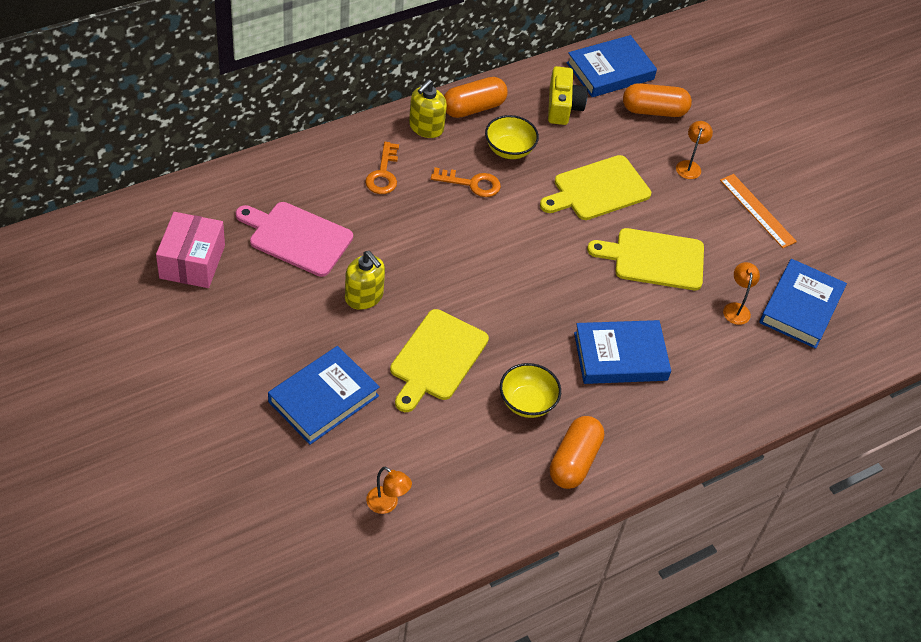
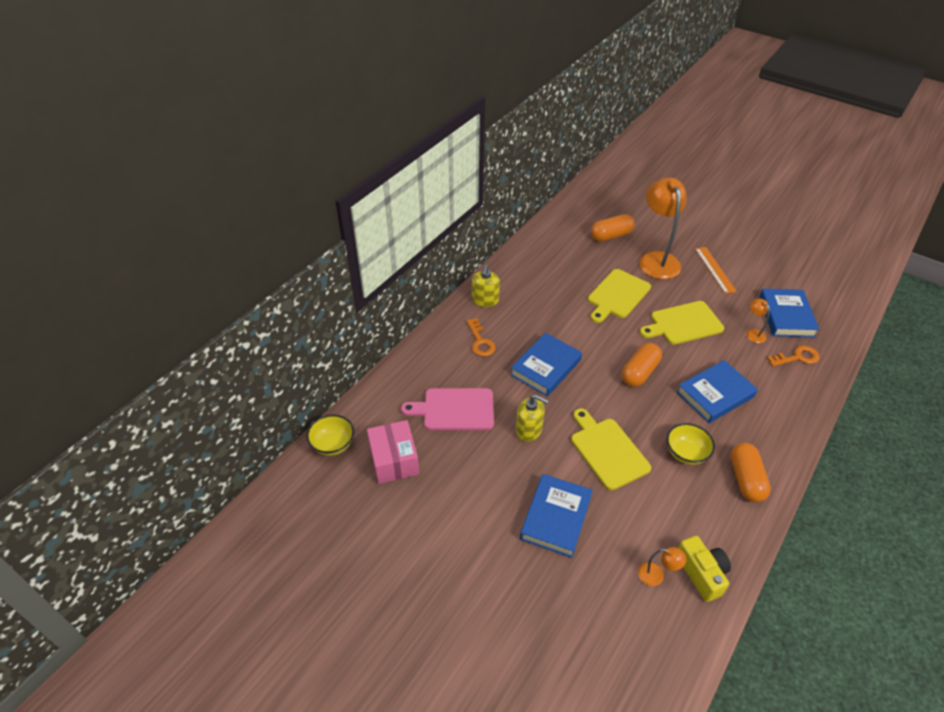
camera: 20 degrees left, 5 degrees down
(437, 358) = (607, 451): yellow cutting board -> yellow cutting board turned 150 degrees clockwise
(471, 184) = (540, 324): orange key -> orange key (797, 357)
(473, 108) = (505, 276): orange capsule -> orange capsule (639, 372)
(509, 150) = (546, 293): yellow bowl -> yellow bowl (333, 444)
(563, 106) = (557, 254): yellow camera -> yellow camera (701, 573)
(610, 71) = (568, 223): blue book -> blue book (546, 367)
(689, 166) = (657, 259): orange lamp -> orange lamp, size x2.36
(757, 210) = (715, 270): orange ruler -> orange ruler turned 45 degrees clockwise

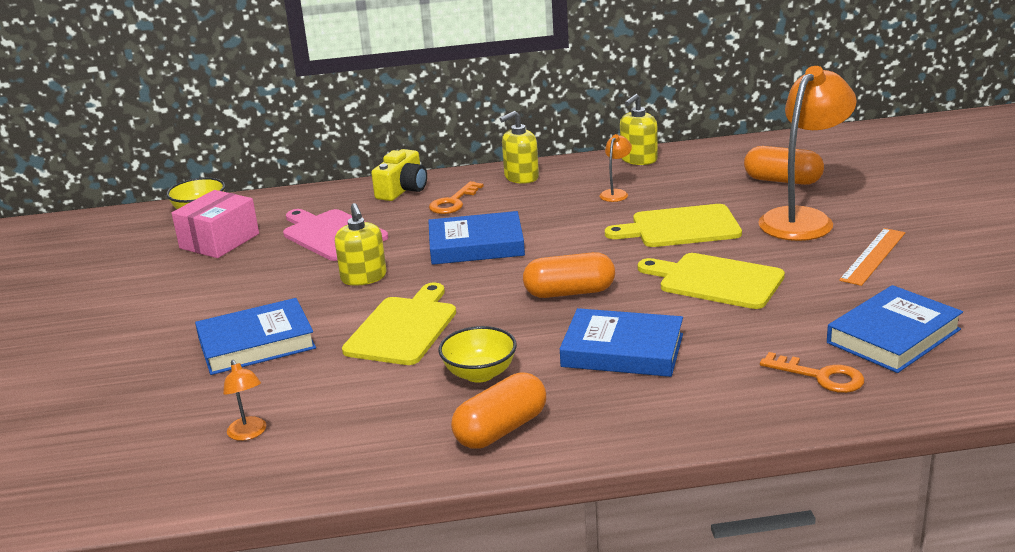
camera: 50 degrees right, 20 degrees down
(523, 253) = (638, 159): none -> yellow soap dispenser
(701, 573) = (292, 461): yellow camera -> yellow camera (403, 190)
(753, 333) = (801, 328): orange lamp -> orange lamp (616, 193)

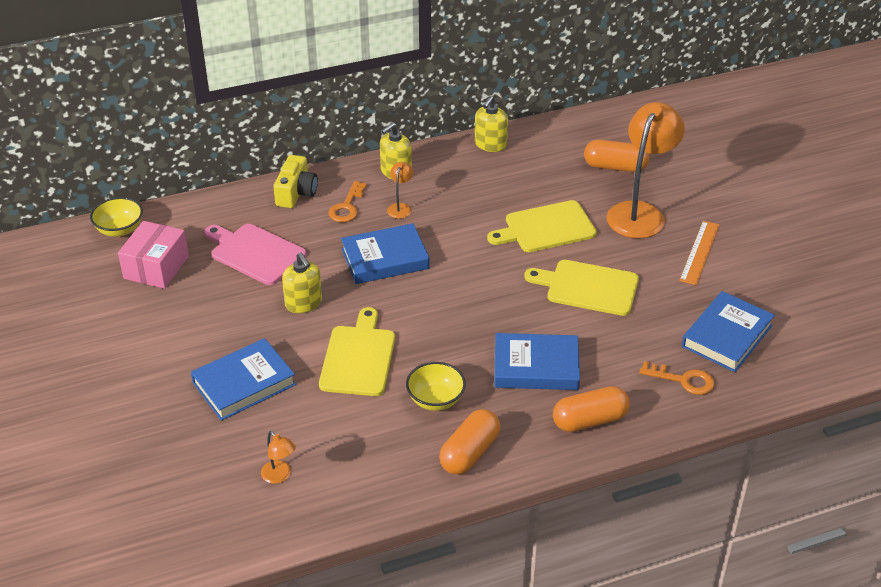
camera: 15 degrees left, 15 degrees up
(569, 292) = (478, 308): orange capsule -> orange capsule (589, 420)
(616, 193) = (483, 189): orange lamp -> orange lamp (400, 207)

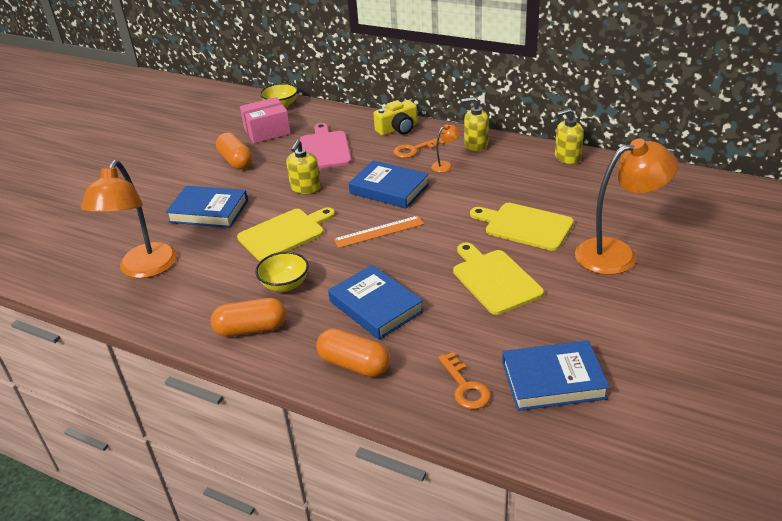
camera: 50 degrees right, 5 degrees down
(280, 476) = (144, 269): orange lamp -> orange lamp, size x2.36
(615, 167) = (645, 214): orange capsule -> orange capsule (236, 161)
(699, 252) = (626, 307): orange ruler -> orange ruler (379, 232)

